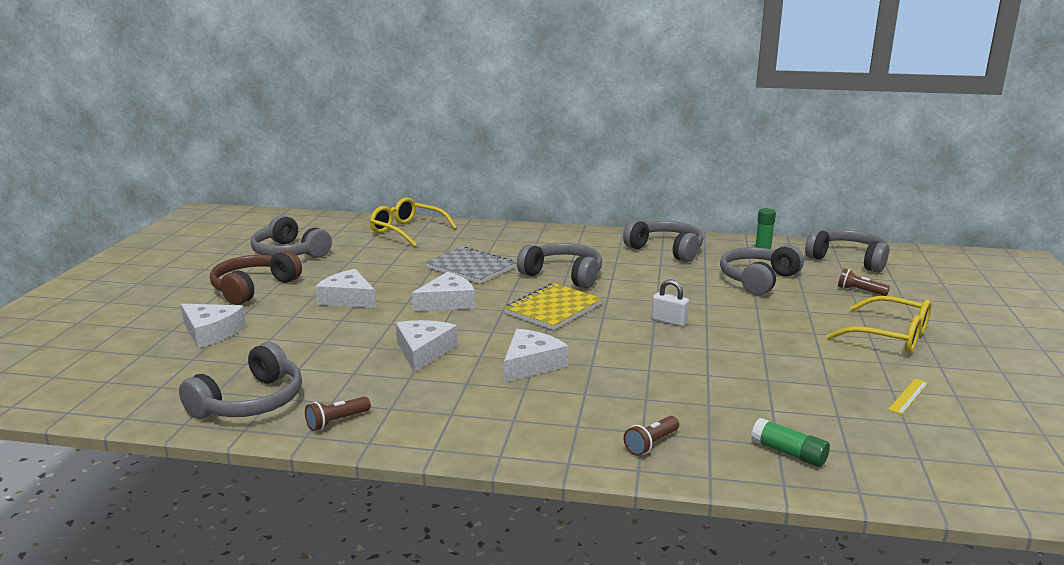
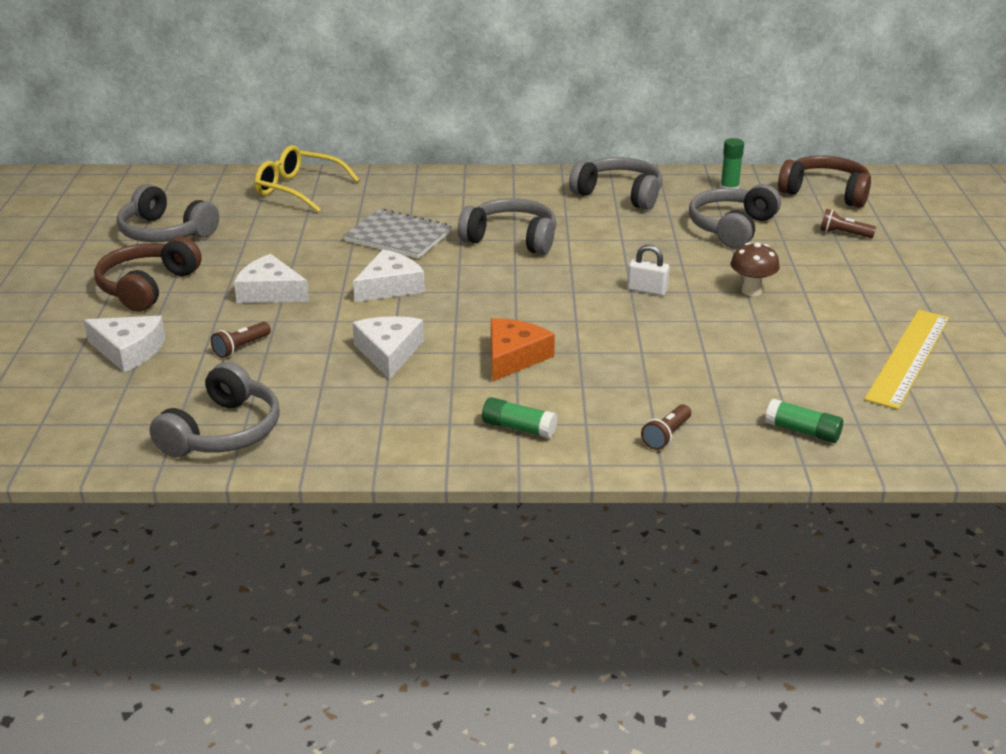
camera: 10 degrees left, 10 degrees up
(337, 421) = (330, 445): brown flashlight -> brown flashlight (241, 348)
(512, 424) = (518, 428): none -> green glue stick
(531, 364) = (514, 357): white cheese -> orange cheese
(553, 309) = (514, 285): yellow notebook -> none
(765, 329) = (751, 291): none -> brown mushroom
(848, 260) = (825, 193): grey headphones -> brown headphones
(890, 336) = (882, 289): yellow glasses -> none
(908, 396) = (908, 357): yellow ruler -> yellow ruler, size x2.38

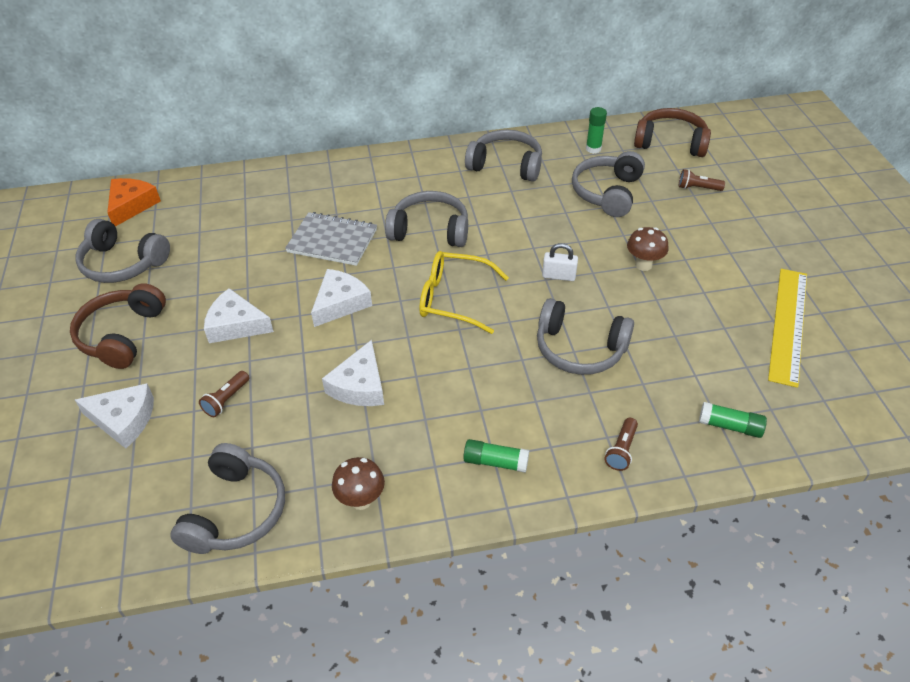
camera: 10 degrees left, 15 degrees up
(298, 189) = (230, 194): yellow glasses -> yellow glasses (454, 299)
(359, 439) = (361, 500): none -> brown mushroom
(389, 352) = (359, 385): white cheese -> white cheese turned 150 degrees counterclockwise
(514, 357) = (469, 374): orange cheese -> orange cheese (131, 205)
(649, 351) = (579, 349): none -> grey headphones

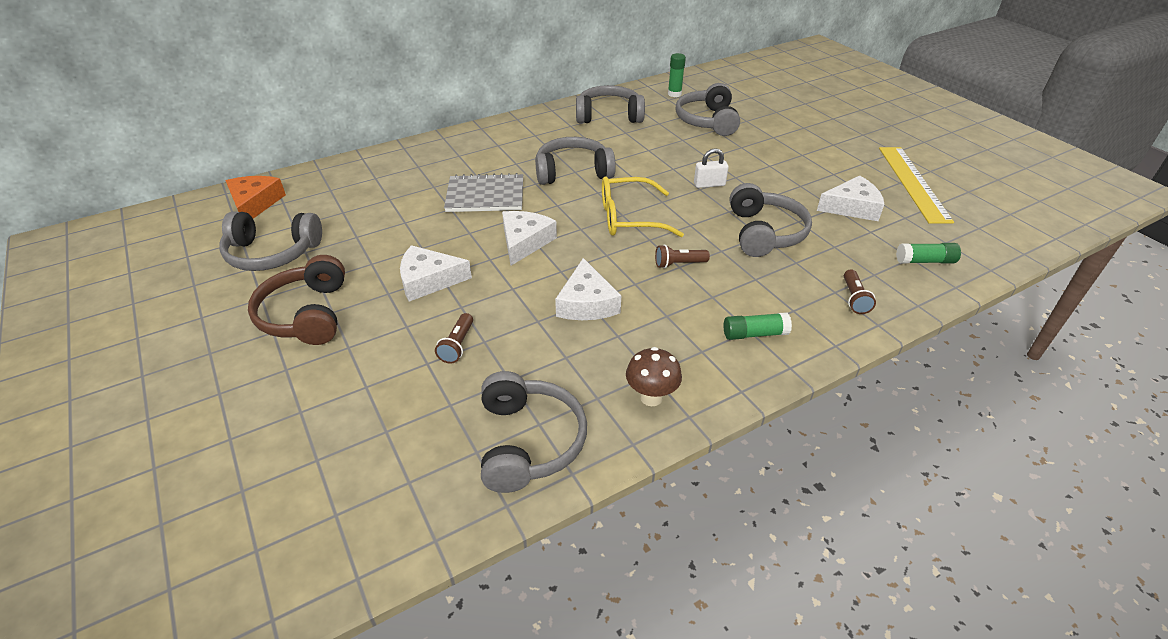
camera: 20 degrees left, 5 degrees down
(124, 420) = (352, 390): white cheese -> white cheese (852, 207)
(579, 349) = (765, 233): grey headphones -> grey headphones turned 90 degrees counterclockwise
(643, 265) = (772, 164): brown mushroom -> none
(670, 142) = (733, 81): brown headphones -> none
(697, 188) = (776, 107): brown flashlight -> brown flashlight (679, 264)

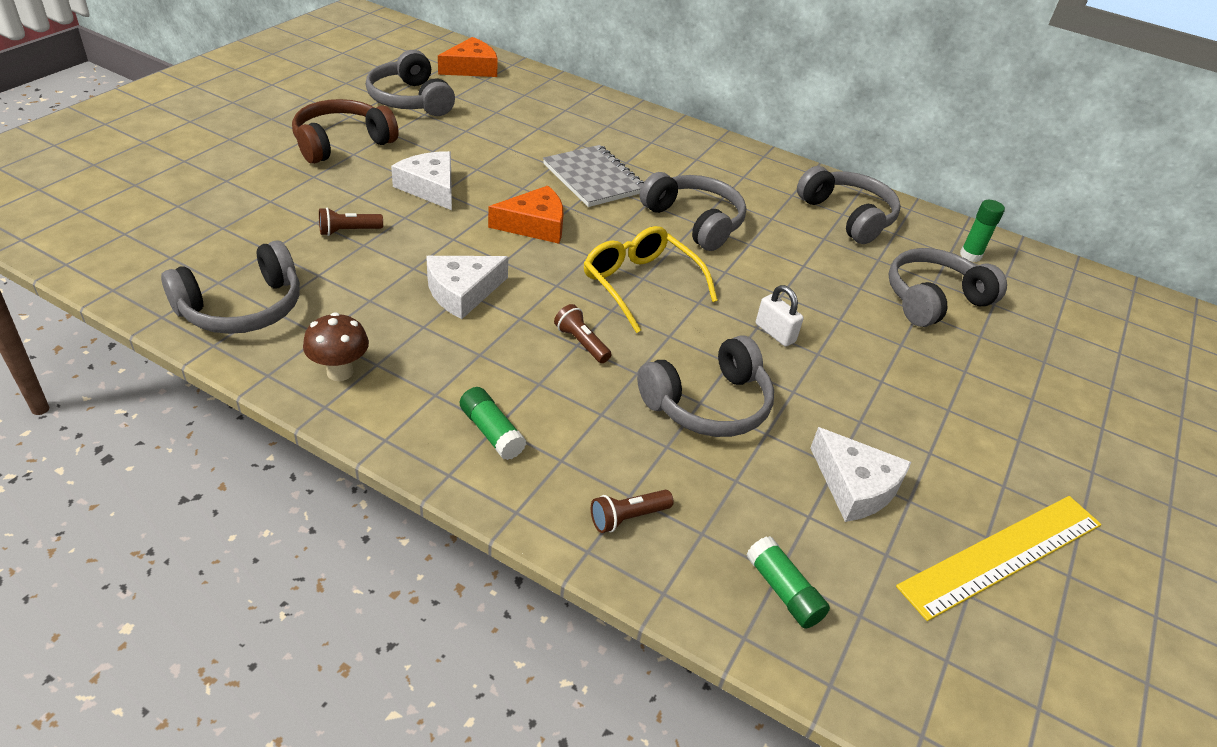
camera: 55 degrees right, 0 degrees up
(524, 242) = (534, 225): white cheese -> orange cheese

